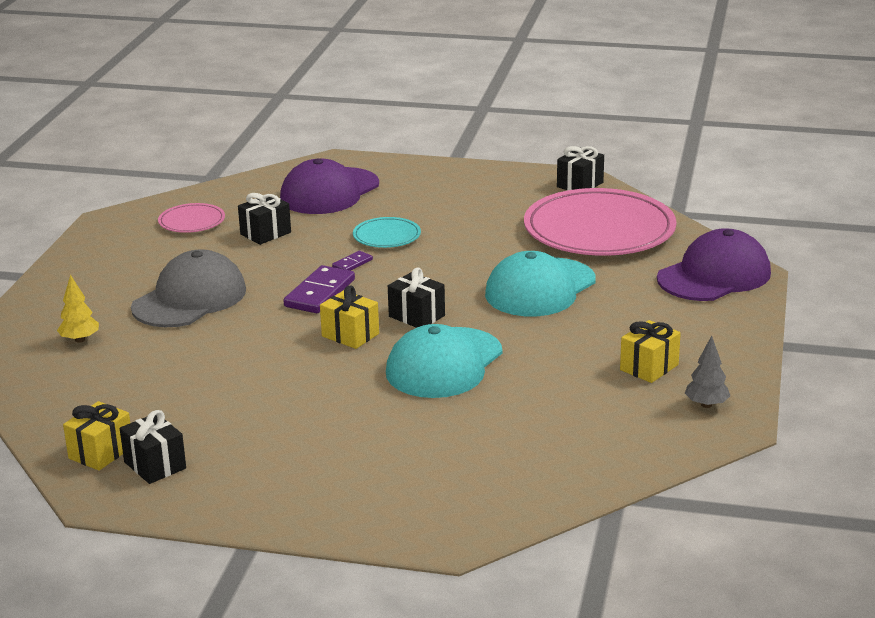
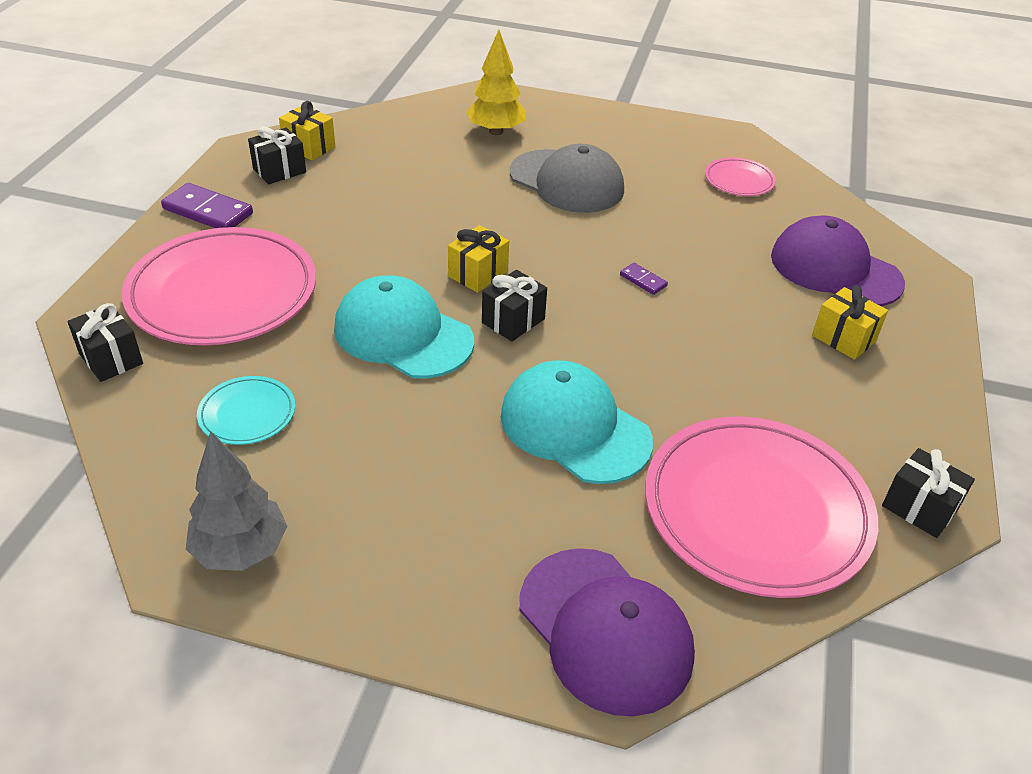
camera: 90 degrees right, 15 degrees up
(80, 340) = (496, 131): yellow tree -> yellow tree, size x1.64
(265, 233) = (715, 224): black gift -> black gift (111, 359)
(320, 293) = (573, 257): purple domino -> purple domino (208, 211)
(387, 236) = (716, 308): turquoise plate -> turquoise plate (247, 414)
(396, 464) = (223, 293): none -> pink plate
(649, 367) = (349, 507): yellow gift -> yellow gift (843, 338)
(706, 405) = (241, 550): grey tree -> grey tree, size x1.64

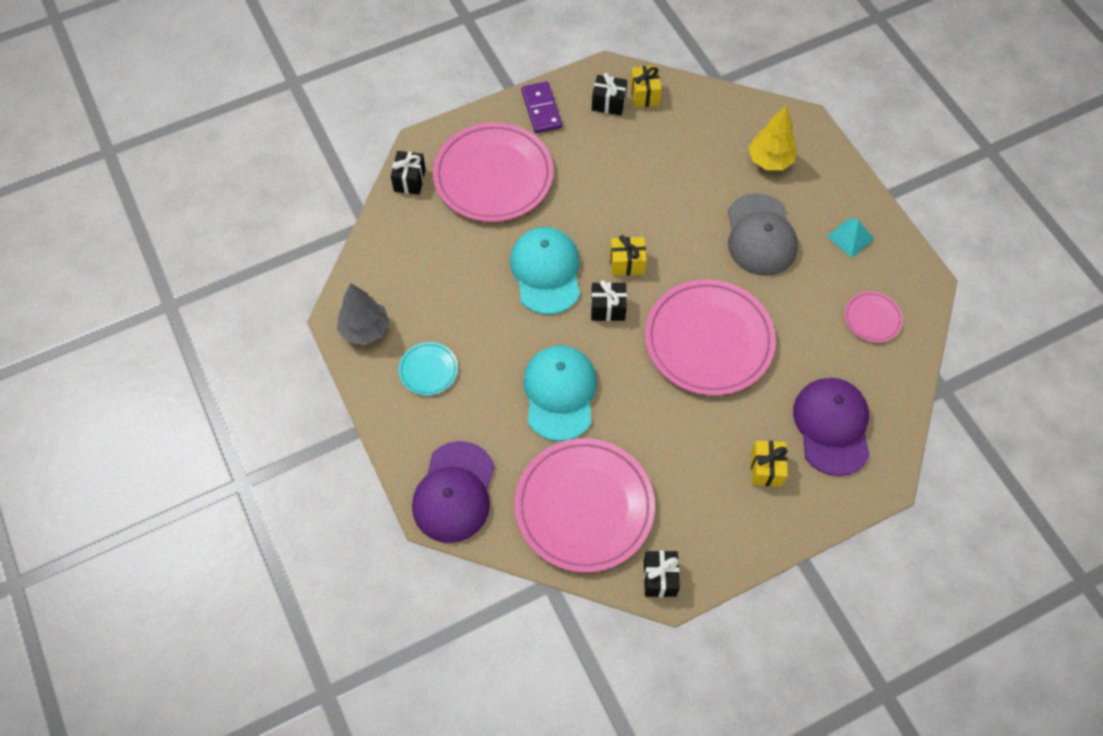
camera: 50 degrees right, 20 degrees up
(247, 414) = (433, 261): turquoise plate -> turquoise plate (428, 370)
(638, 142) = (850, 237): none -> turquoise pyramid
(643, 280) = (708, 340): purple domino -> pink plate

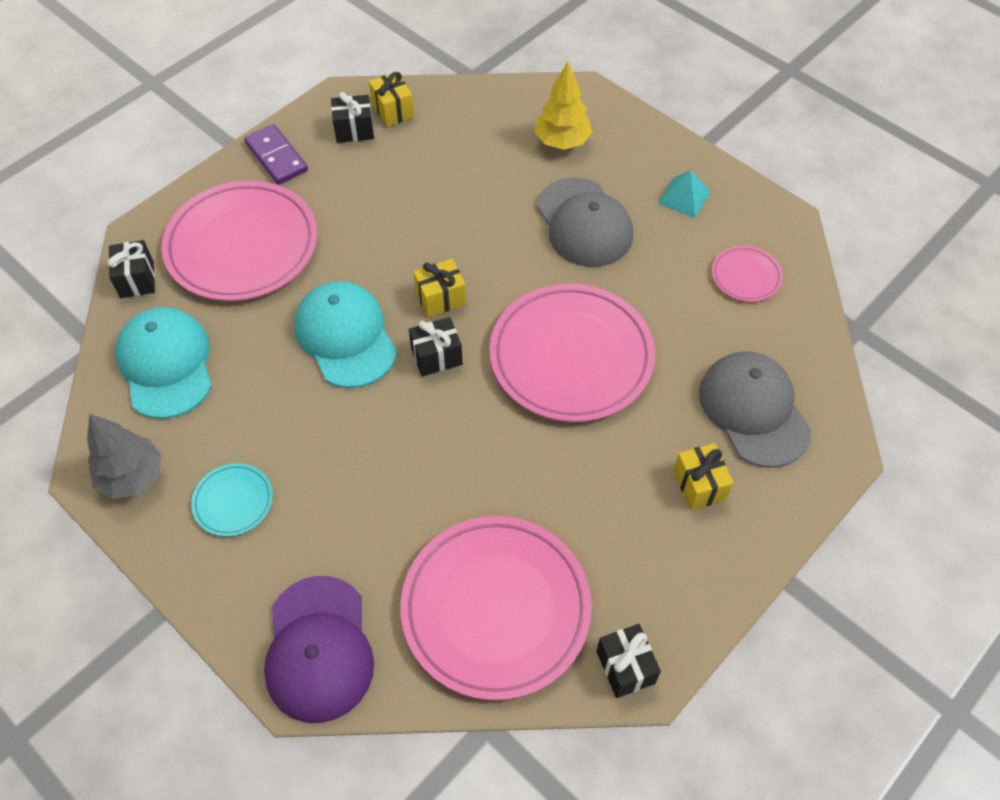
camera: 20 degrees left, 5 degrees down
(560, 393) = (414, 476): turquoise cap -> turquoise cap (166, 364)
(832, 426) = (754, 410): purple cap -> grey cap

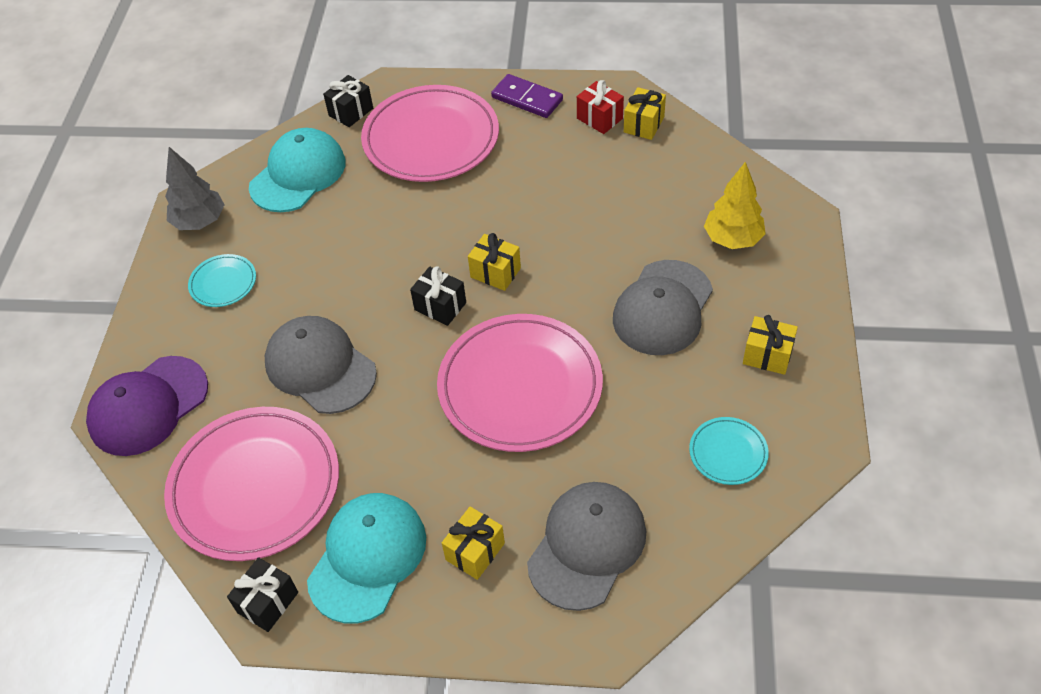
camera: 55 degrees right, 5 degrees down
(276, 157) = (527, 99): purple domino -> purple domino turned 75 degrees counterclockwise
(345, 336) = (408, 245): turquoise cap -> turquoise cap (367, 558)
(354, 130) = (599, 118): black gift -> red gift
(413, 482) = (320, 367): none -> grey cap
(684, 197) = (767, 355): turquoise pyramid -> yellow gift
(746, 276) = (728, 453): pink plate -> turquoise plate

